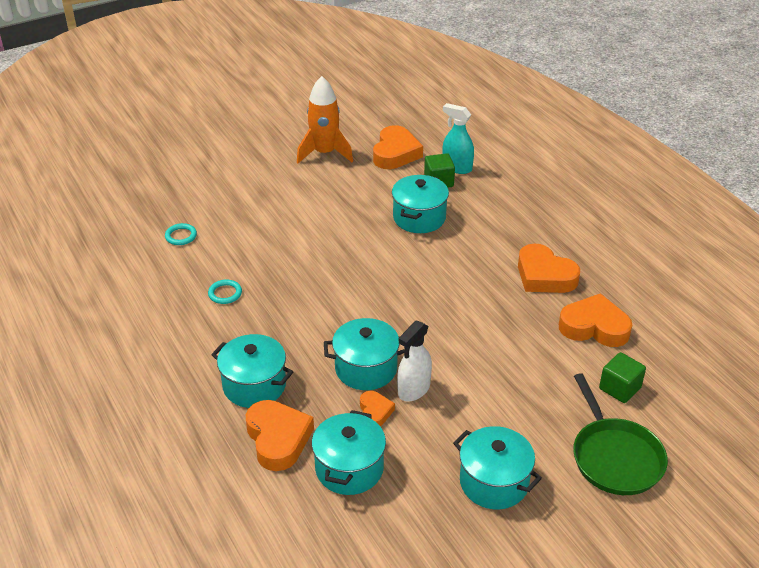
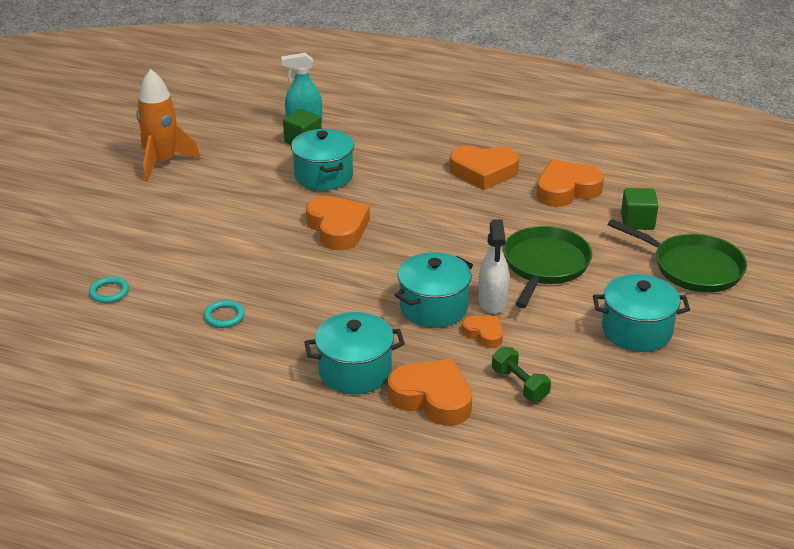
camera: 40 degrees left, 5 degrees down
(349, 468) = (520, 384): turquoise pot -> green dumbbell
(395, 153) = (232, 135): orange heart -> orange heart (337, 228)
(492, 383) = (545, 265): none -> green pan

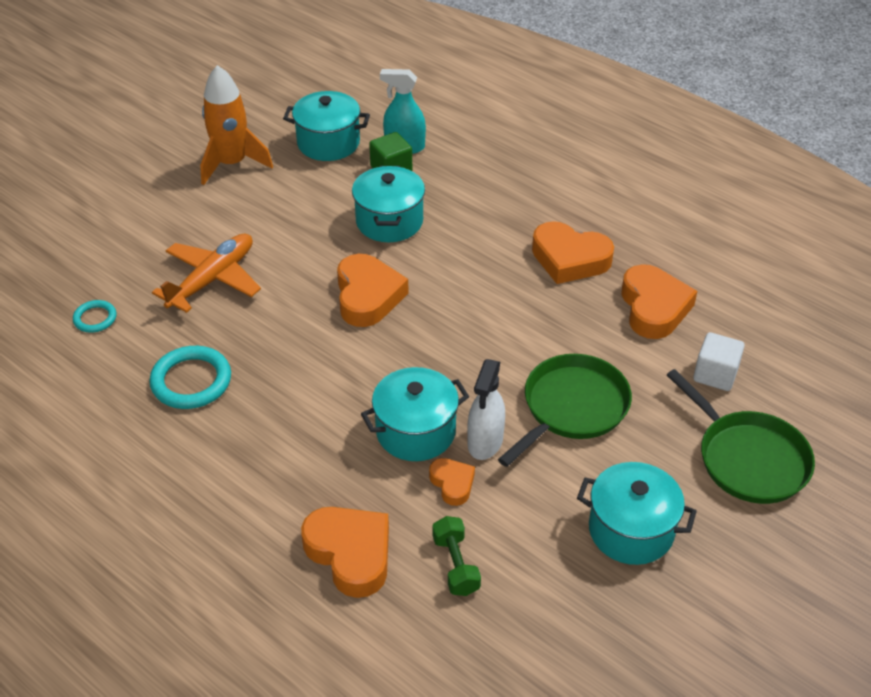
camera: 20 degrees right, 10 degrees up
(197, 244) = (212, 279): none -> orange plane
(224, 316) = (191, 381): turquoise ring -> turquoise ring, size x1.78
(355, 371) = (287, 492): turquoise pot -> turquoise pot (328, 143)
(566, 190) = (654, 307): orange heart -> orange heart turned 90 degrees clockwise
(637, 221) = (715, 374): green cube -> white cube

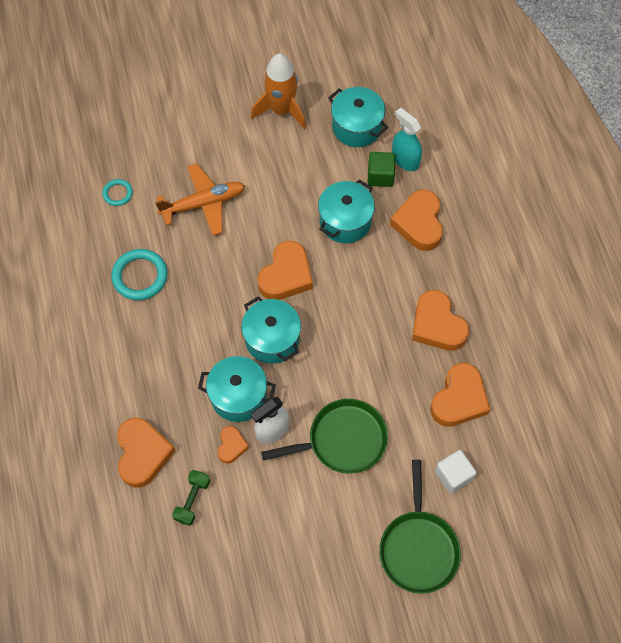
camera: 35 degrees right, 20 degrees up
(468, 188) = (419, 223): none -> orange heart
(631, 530) = (306, 546): turquoise pot -> turquoise pot (272, 339)

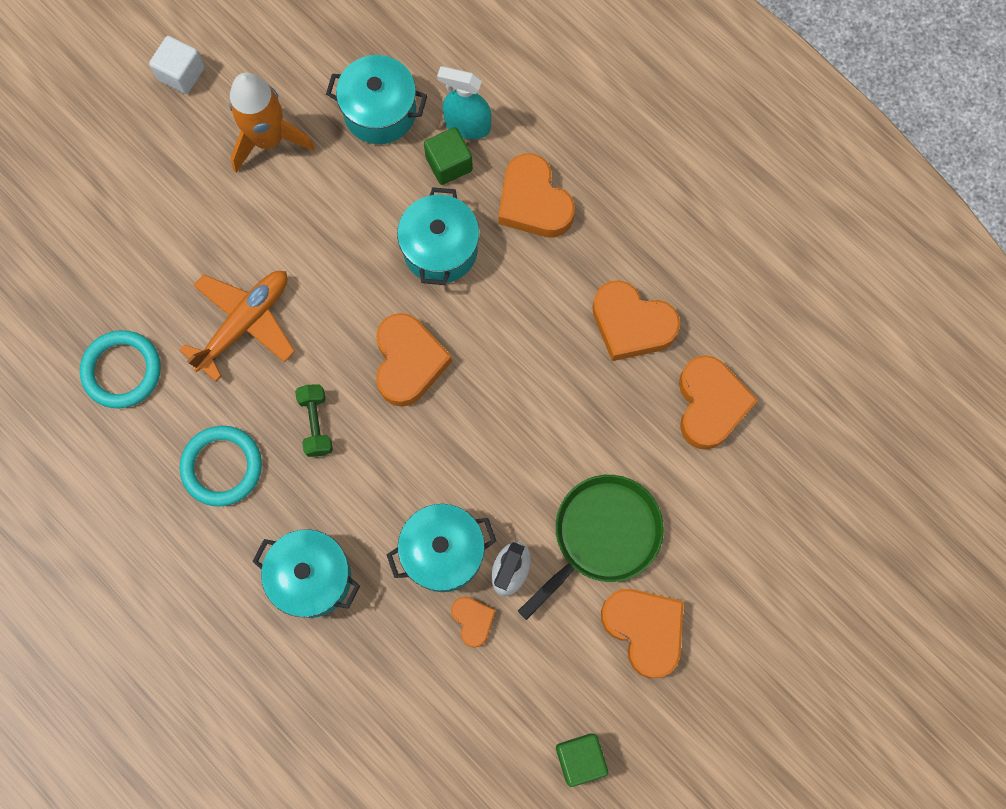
camera: 30 degrees left, 10 degrees up
(118, 193) = (122, 371): turquoise ring -> turquoise ring, size x1.78
(143, 454) = (369, 694): orange heart -> orange heart (644, 630)
(192, 500) = (466, 716): green dumbbell -> green dumbbell (316, 424)
(246, 567) = (580, 758): none -> green cube
(272, 339) = (441, 455): turquoise pot -> turquoise pot (312, 577)
(418, 548) = (766, 616): green pan -> none
(453, 475) = (756, 504): white cube -> white cube (181, 74)

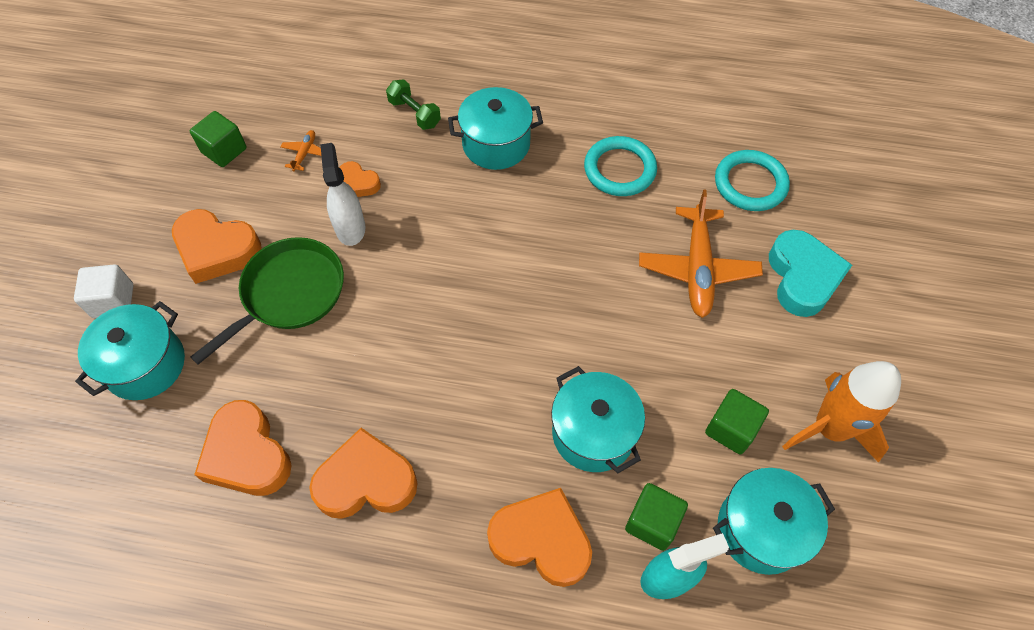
camera: 145 degrees right, 15 degrees down
(168, 258) = (802, 277): none -> turquoise heart
(181, 74) = (962, 435): white cube -> white cube (113, 301)
(316, 424) = (578, 235): green dumbbell -> green dumbbell (414, 113)
(338, 185) = (731, 429): none -> green cube
(408, 362) = (543, 322): orange heart -> none
(443, 552) = (411, 211): turquoise pot -> turquoise pot (145, 364)
(502, 697) = (305, 153): none -> orange plane
(602, 535) = (289, 293): green pan -> green pan turned 150 degrees counterclockwise

